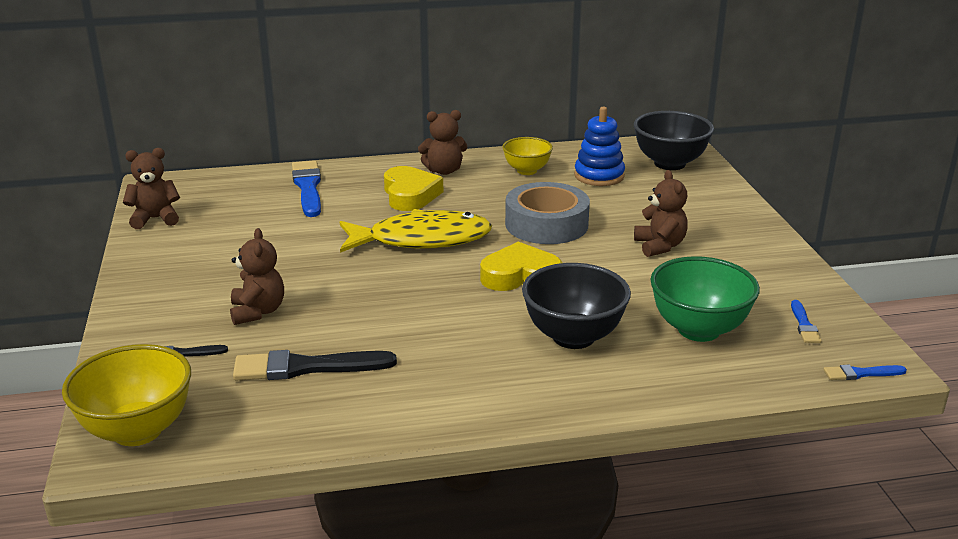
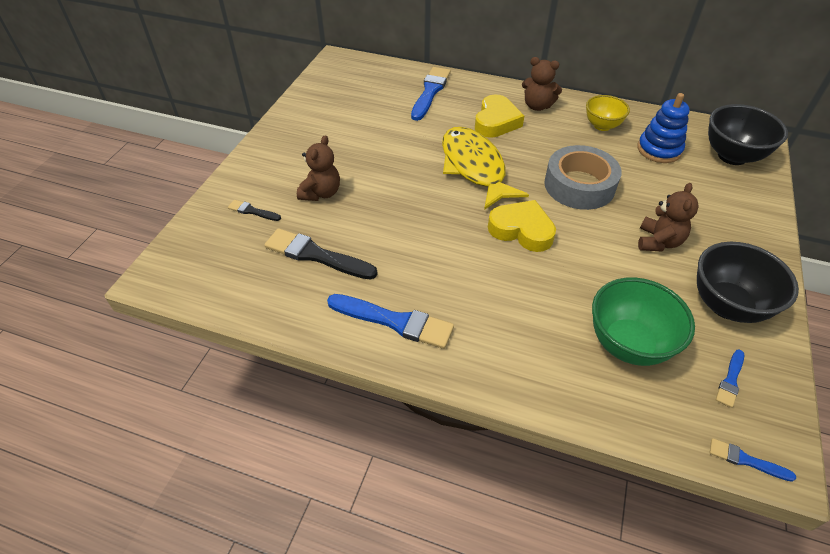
camera: 30 degrees right, 20 degrees up
(137, 430) = (185, 264): yellow bowl -> none
(155, 219) = (317, 89): brown teddy bear -> none
(422, 240) = (474, 167): yellow fish -> yellow fish turned 135 degrees counterclockwise
(454, 392) = (395, 321): none -> blue brush
(573, 337) = (519, 307): black bowl -> black bowl (727, 305)

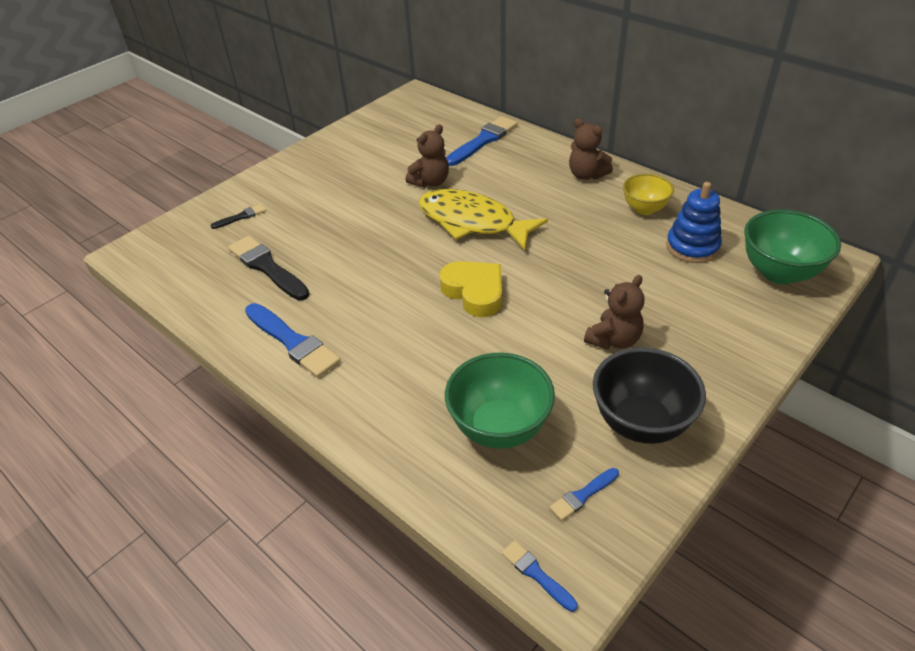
camera: 25 degrees right, 5 degrees down
(252, 211) = (241, 217): black brush -> black brush turned 105 degrees clockwise
(321, 193) = (310, 214): brown teddy bear -> brown teddy bear (430, 182)
(474, 167) = (472, 222): yellow fish -> yellow fish turned 60 degrees counterclockwise
(496, 121) = (529, 182): yellow heart -> none
(579, 185) = (570, 263): grey tape -> none
(732, 156) = (779, 272): black bowl -> green bowl

